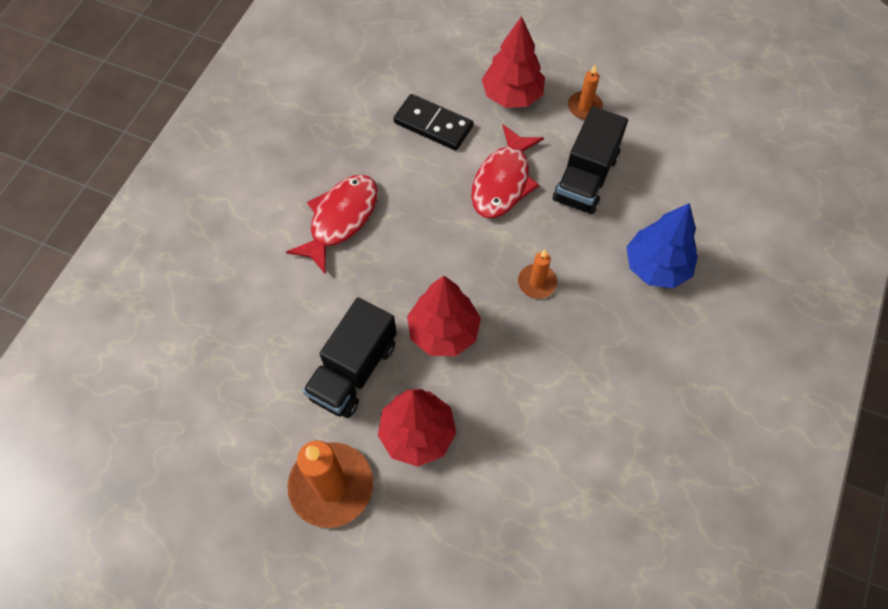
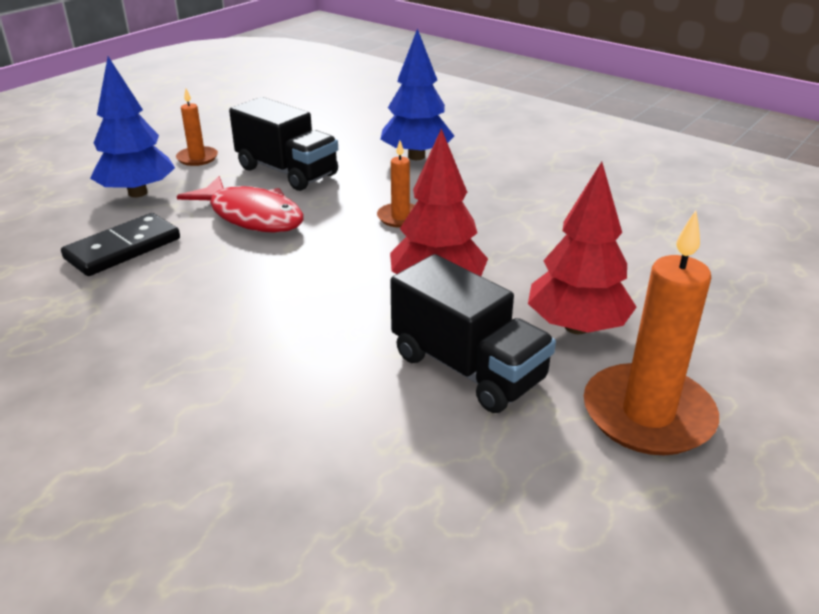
camera: 75 degrees left, 30 degrees down
(340, 219) = (209, 346): red fish -> none
(512, 96) = (138, 193): red tree -> blue tree

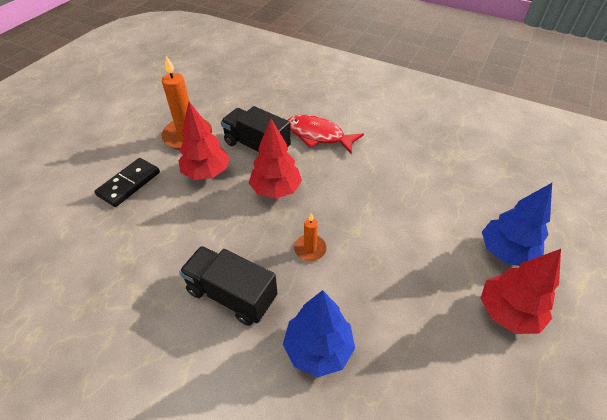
camera: 170 degrees right, 15 degrees up
(123, 248) = (460, 195): black domino -> black domino (129, 184)
(197, 158) = (507, 312): orange candle -> red tree
(252, 216) = (408, 236): red fish -> red fish (318, 135)
(287, 172) = (419, 300): black truck -> black truck (232, 294)

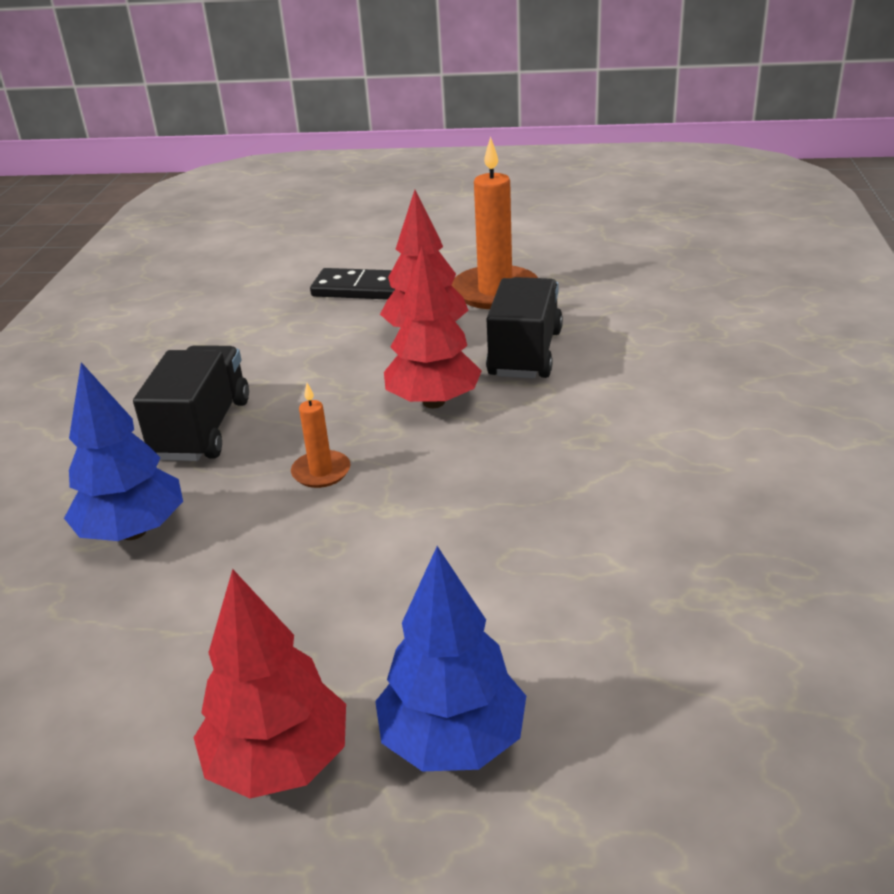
camera: 70 degrees right, 15 degrees down
(318, 135) = (615, 403): red fish -> none

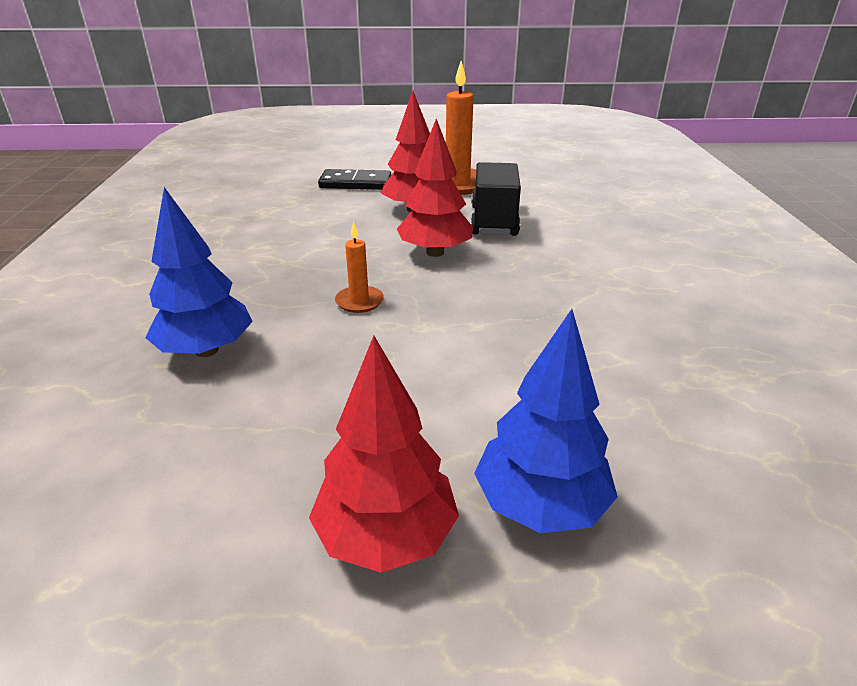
camera: 10 degrees left, 0 degrees up
(203, 429) = (252, 275): black truck -> none

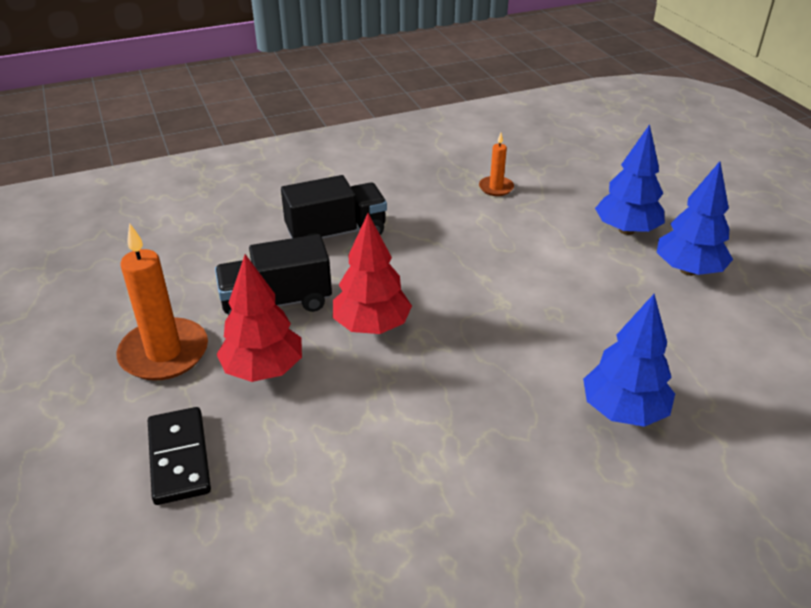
camera: 110 degrees left, 5 degrees up
(359, 301) = (491, 347): orange candle -> orange candle (496, 188)
(386, 536) = (688, 270): red tree -> blue tree
(599, 258) = (336, 233): none -> black truck

